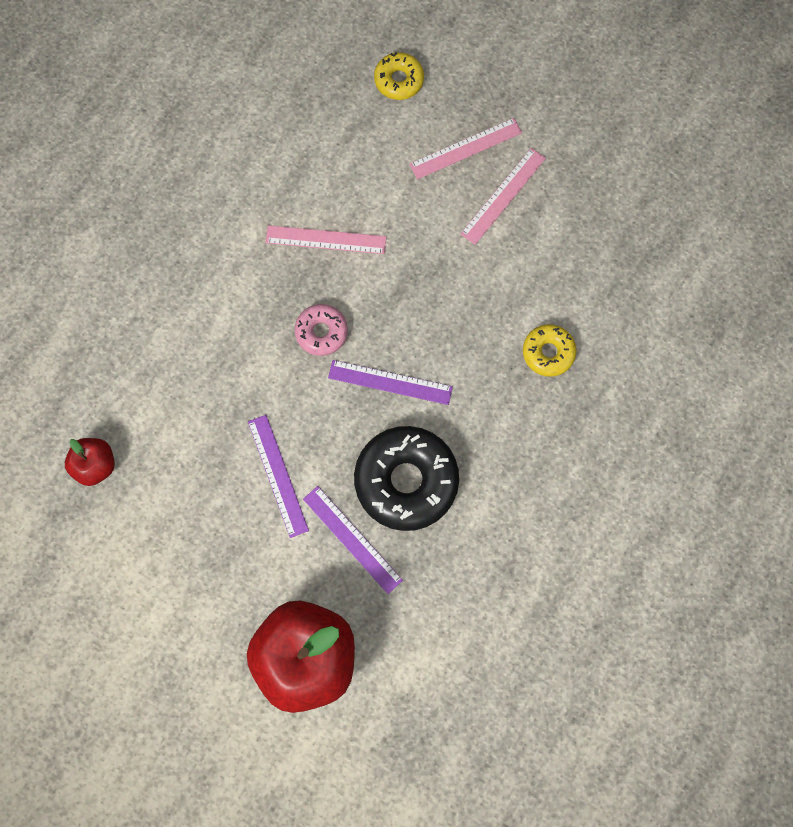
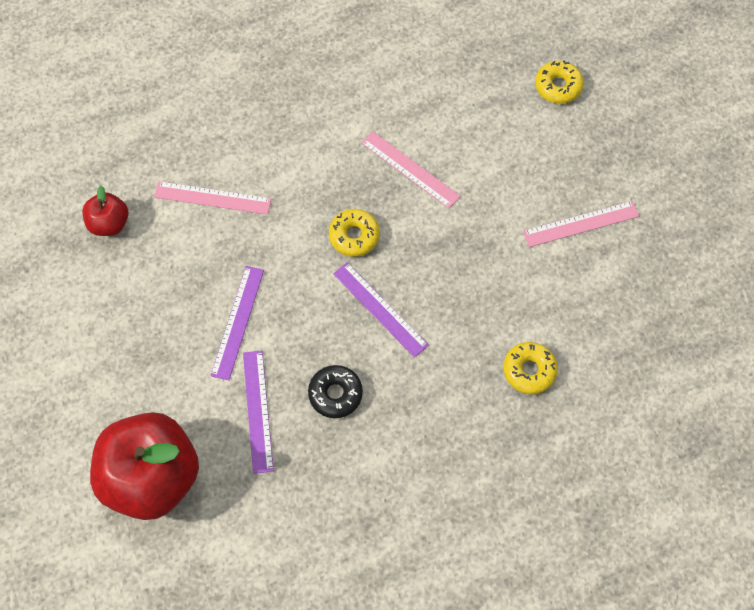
camera: 35 degrees right, 10 degrees down
(321, 332) = (354, 236): pink donut -> yellow donut
(406, 480) = (335, 394): black donut -> black donut, size x0.53
(465, 148) = (575, 169): pink ruler -> pink ruler (212, 198)

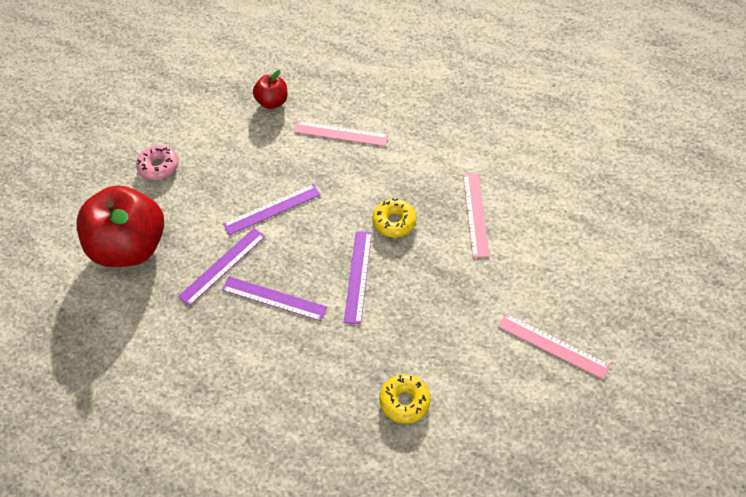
camera: 50 degrees right, 10 degrees down
(79, 383) = (159, 167): none -> pink donut
(212, 198) = (341, 134): pink ruler -> pink ruler turned 45 degrees counterclockwise
(335, 394) = (274, 298): black donut -> purple ruler
(558, 86) = (640, 248): yellow donut -> none

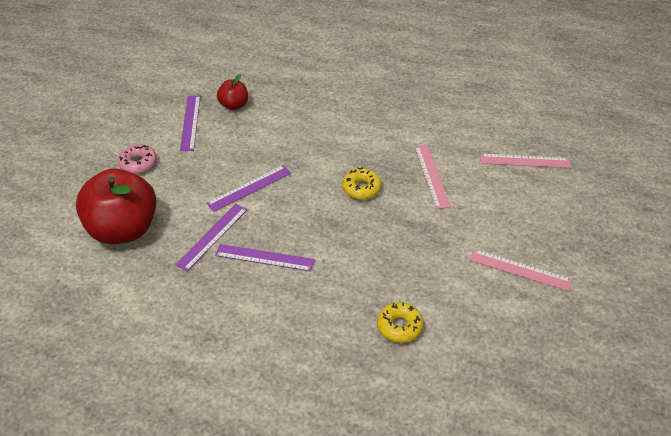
camera: 10 degrees left, 10 degrees down
(341, 134) = (300, 124): pink ruler -> pink ruler (525, 161)
(358, 276) = (337, 233): purple ruler -> purple ruler (190, 122)

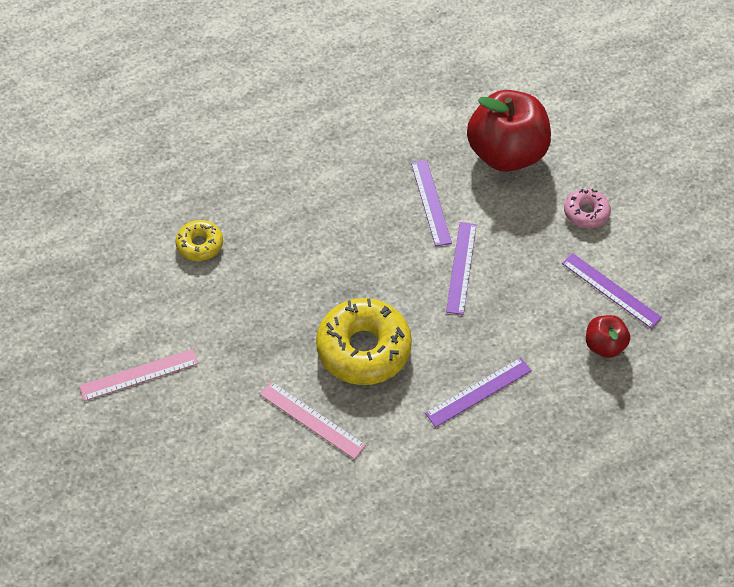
camera: 135 degrees right, 10 degrees up
(264, 257) = (367, 218): purple ruler -> purple ruler (478, 392)
(361, 188) = (363, 349): yellow donut -> yellow donut, size x1.90
(525, 161) = (232, 525): pink ruler -> none

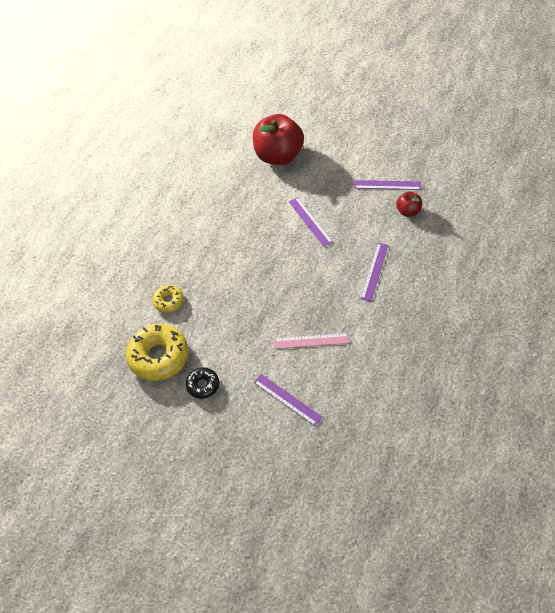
camera: 35 degrees left, 0 degrees up
(139, 374) = (203, 385): pink ruler -> black donut
(363, 349) = (302, 291): yellow donut -> yellow donut (159, 357)
(431, 202) = (265, 201): purple ruler -> purple ruler (287, 399)
(586, 213) = (342, 158): pink donut -> none

